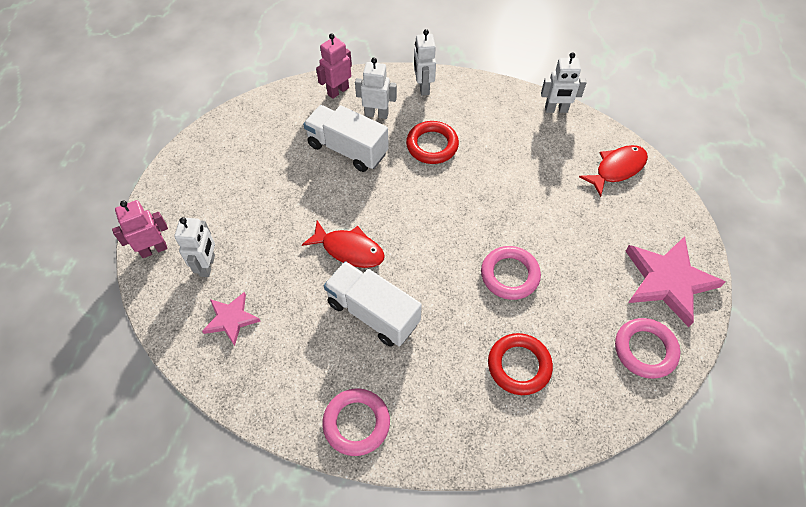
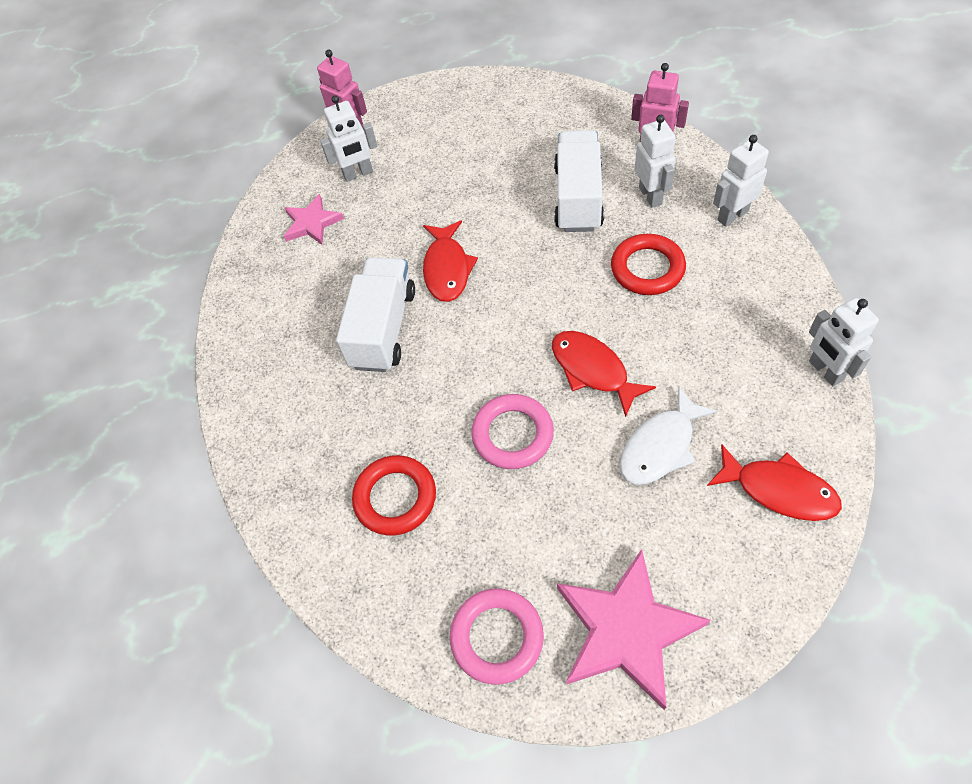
camera: 70 degrees right, 0 degrees up
(356, 423) = (254, 378): pink ring -> none
(488, 210) = (593, 370): none -> red fish
(561, 205) = (660, 446): none -> white fish

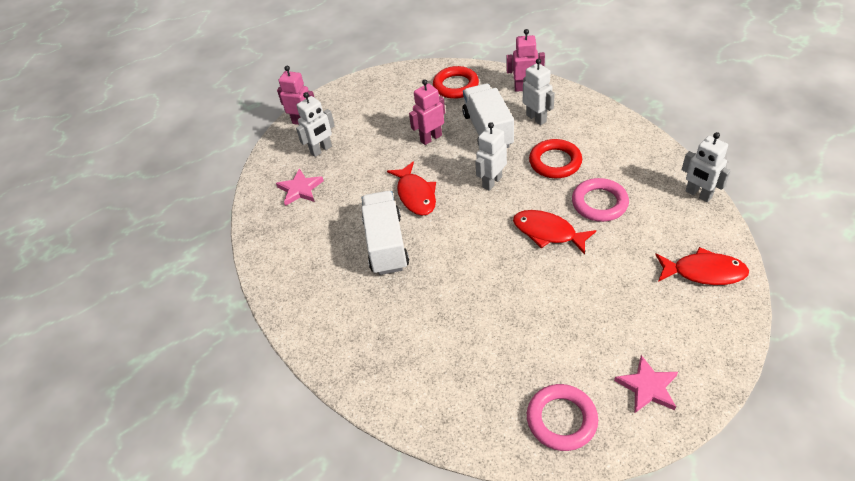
camera: 20 degrees left, 10 degrees down
(395, 498) = (446, 351): red ring -> red ring (456, 86)
(500, 191) = (431, 138): none -> pink robot
(512, 434) = (511, 287): pink ring -> pink ring (599, 203)
(626, 630) = (647, 387): pink star -> pink star, size x0.56
(660, 446) = (615, 267): white fish -> none
(732, 215) = (595, 118): white robot -> white robot (492, 182)

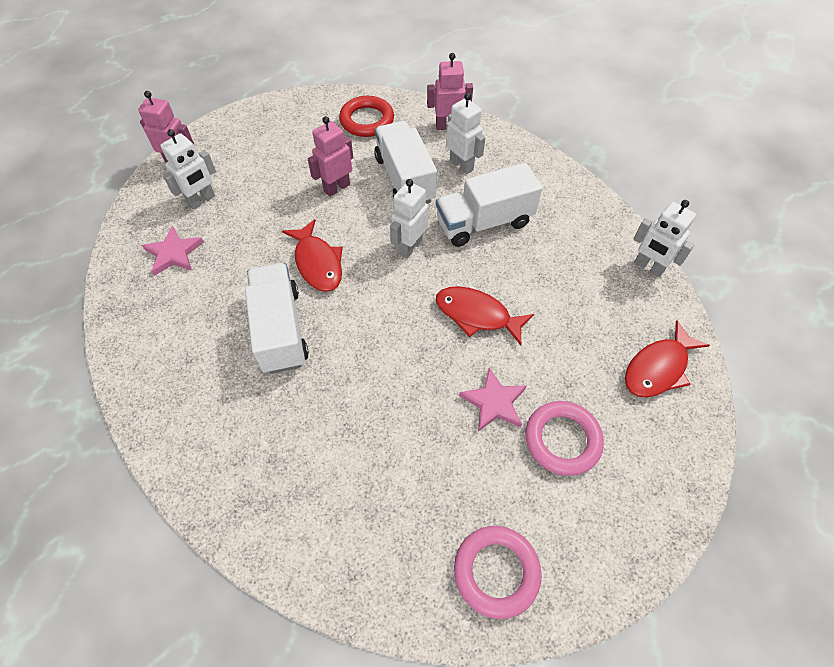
camera: 10 degrees left, 10 degrees up
(555, 162) = (484, 222): red ring -> white truck
(599, 203) = (536, 277): pink ring -> pink ring (562, 440)
(647, 387) = (598, 523): pink star -> pink star (494, 402)
(704, 272) = (658, 368): red fish -> red fish turned 135 degrees clockwise

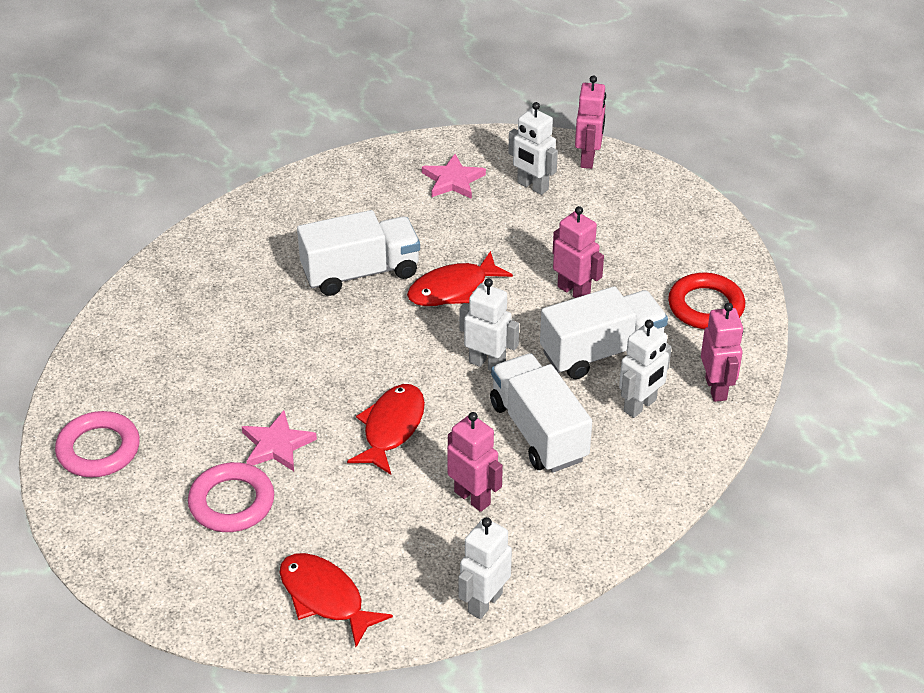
camera: 85 degrees right, 15 degrees down
(550, 266) = (472, 498): none -> pink robot

